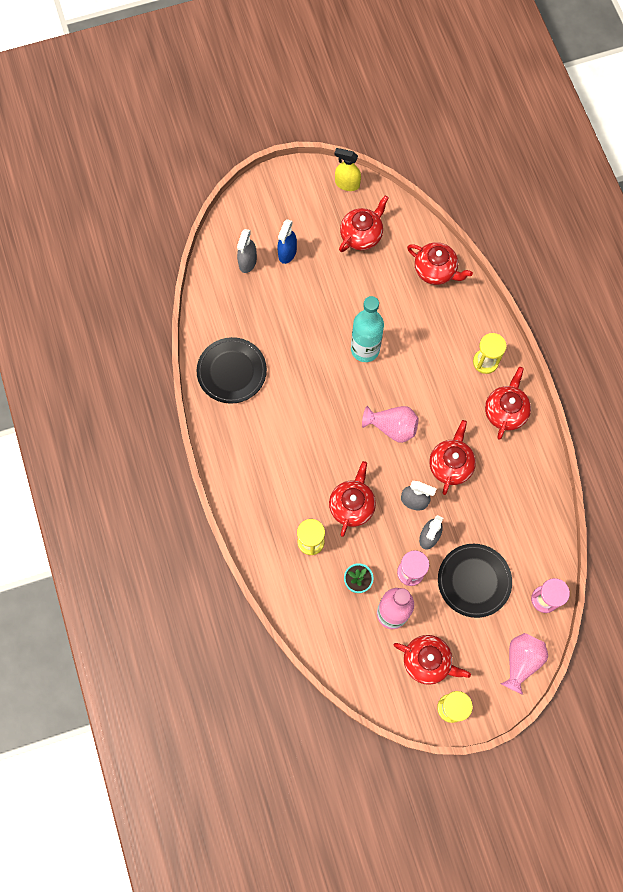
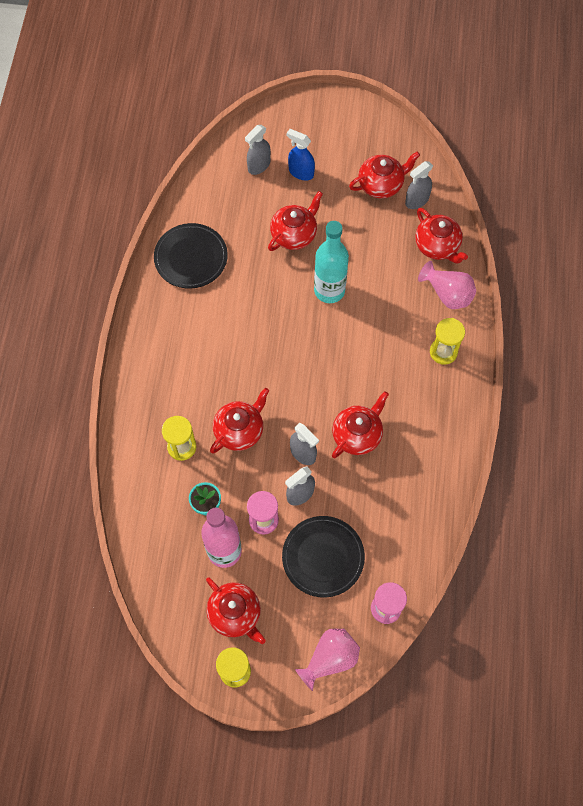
camera: 25 degrees right, 5 degrees down
(287, 253) = (301, 172): blue spray bottle -> blue spray bottle turned 75 degrees clockwise
(347, 184) = (391, 133): yellow spray bottle -> none
(392, 427) = (317, 374): pink vase -> pink vase (447, 294)
(398, 237) = (417, 200): none -> grey spray bottle
(505, 411) = (439, 407): red teapot -> red teapot (294, 234)

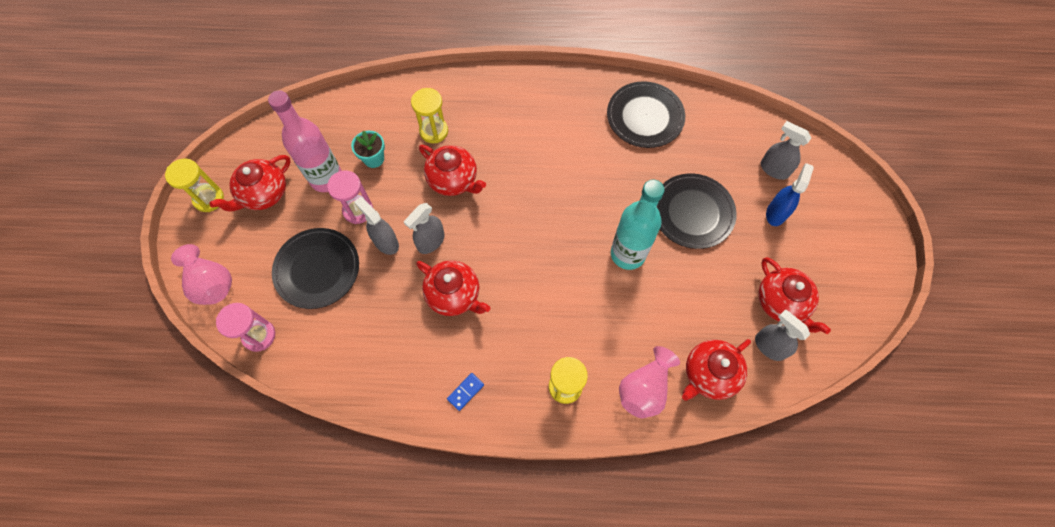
camera: 85 degrees right, 0 degrees up
(294, 234) = (692, 212): red teapot -> black plate
(445, 429) = (465, 392): none -> blue domino

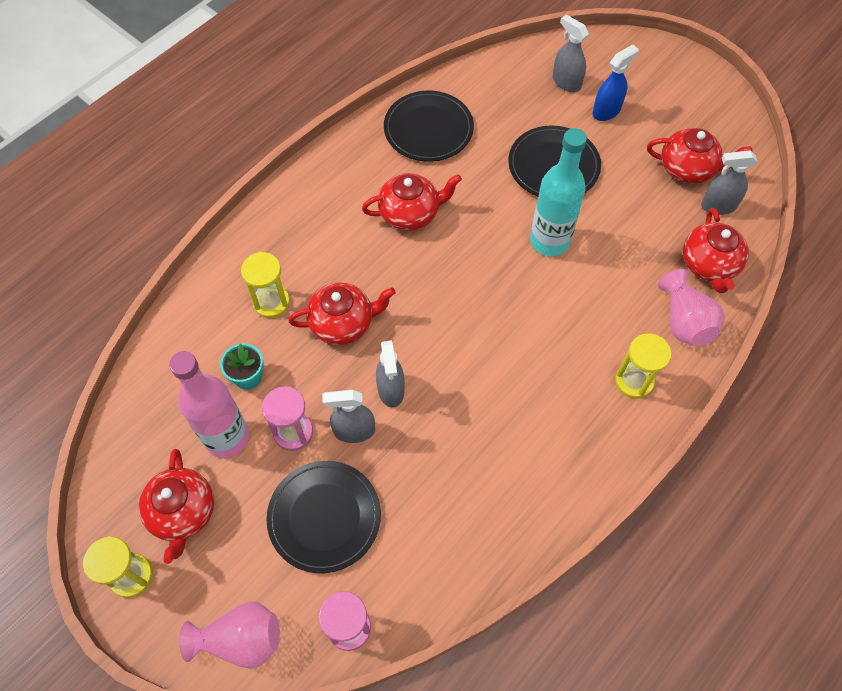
camera: 50 degrees left, 5 degrees down
(454, 295) = (466, 409): red teapot -> red teapot (410, 213)
(465, 392) = (572, 468): blue domino -> none
(774, 169) = (566, 82): grey spray bottle -> grey spray bottle turned 60 degrees clockwise
(776, 213) = (606, 111): blue spray bottle -> blue spray bottle turned 75 degrees clockwise

